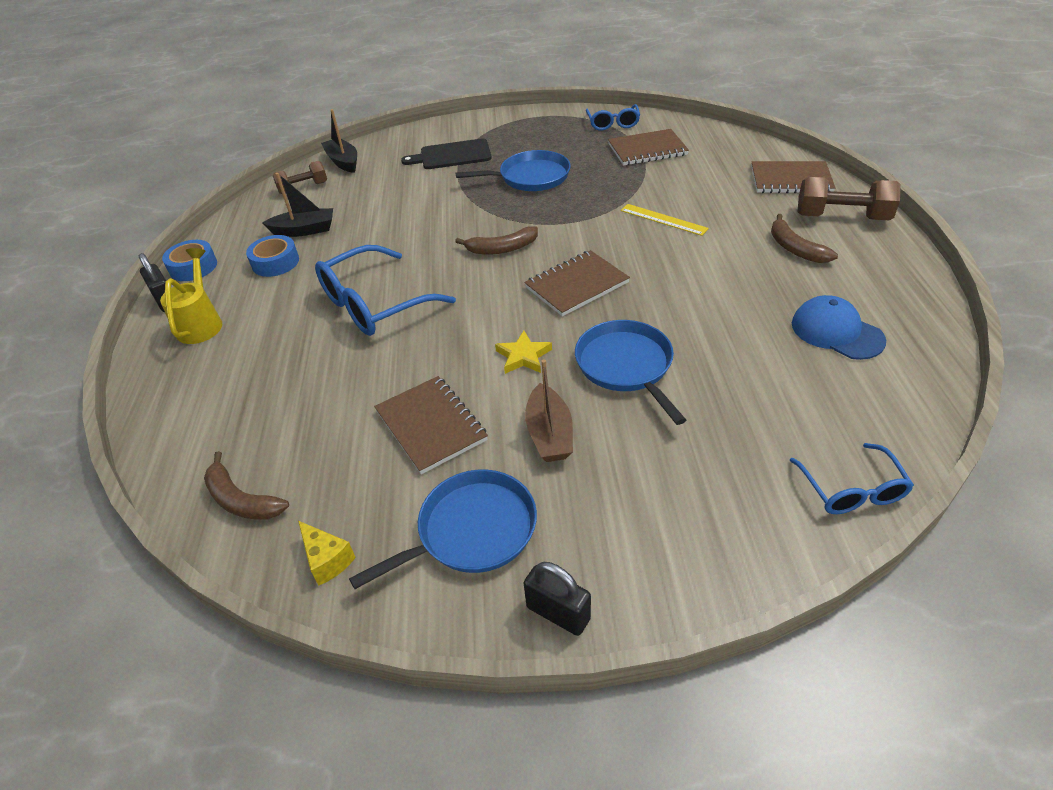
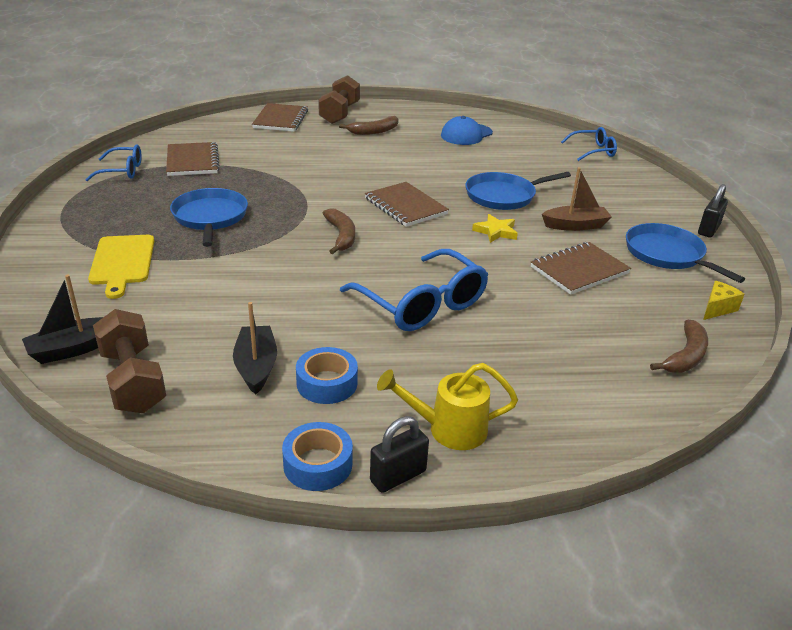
camera: 95 degrees left, 10 degrees down
(303, 188) = (133, 381): brown dumbbell -> brown dumbbell, size x1.55
(452, 155) = (122, 262): black cutting board -> yellow cutting board
(663, 219) = (319, 166): yellow ruler -> none

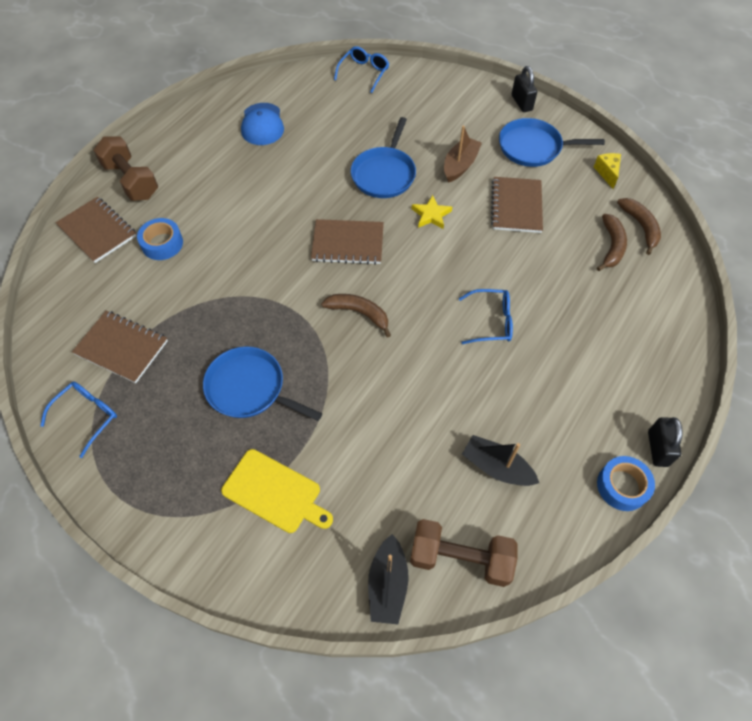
camera: 50 degrees left, 25 degrees up
(327, 383) = (544, 434): blue tape -> blue tape (162, 244)
(374, 131) = (194, 179): brown banana -> brown banana (611, 246)
(422, 304) = (491, 321): blue glasses -> blue glasses, size x0.58
(448, 429) = (632, 394): yellow watering can -> none

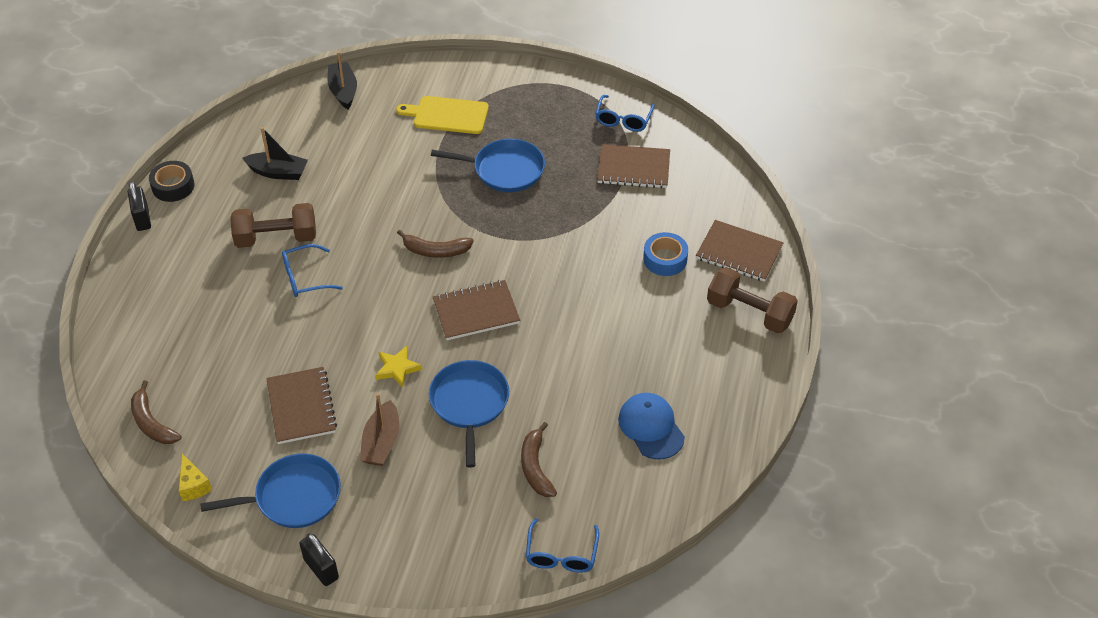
camera: 160 degrees right, 10 degrees down
(460, 558) = (295, 116): brown dumbbell -> brown dumbbell (276, 238)
(611, 246) = (186, 389): brown banana -> brown banana (535, 467)
(622, 486) = (173, 186): blue tape -> black tape

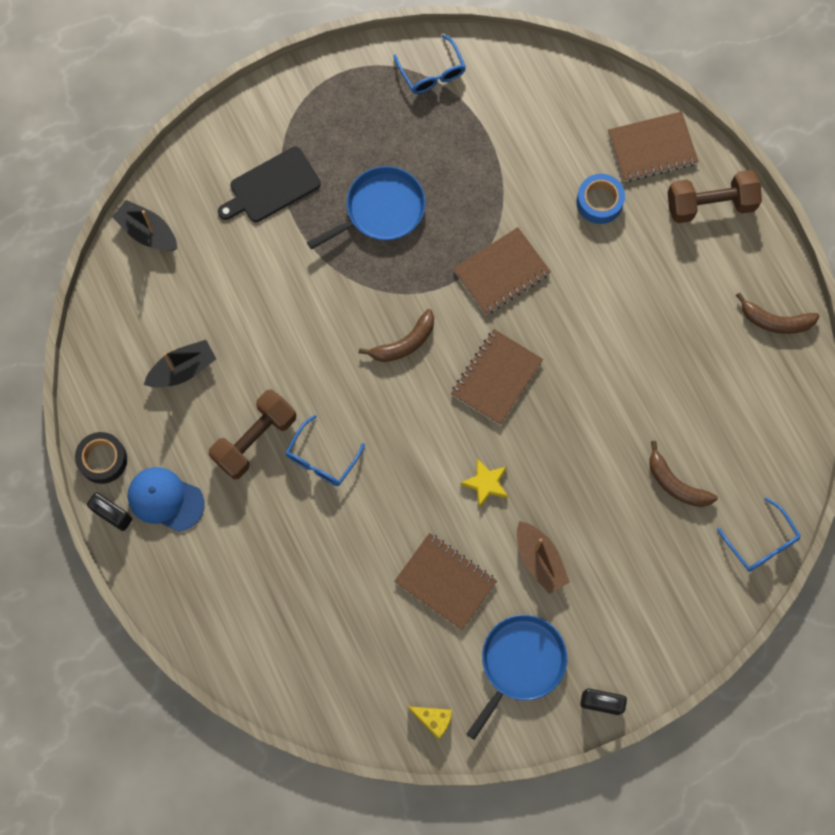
camera: 40 degrees left, 25 degrees up
(152, 423) = (340, 696): brown banana -> brown banana (775, 321)
(447, 115) = (271, 187): yellow cutting board -> black cutting board
(469, 404) = (573, 469): blue pan -> none
(633, 168) = (489, 122): brown notebook -> brown notebook (501, 272)
(651, 427) = (729, 377): blue cap -> blue cap (165, 499)

